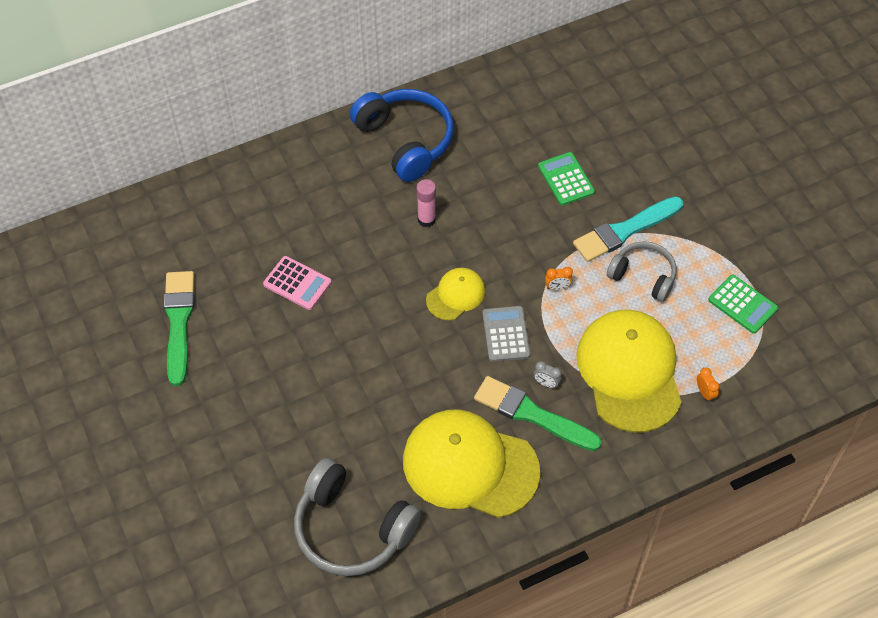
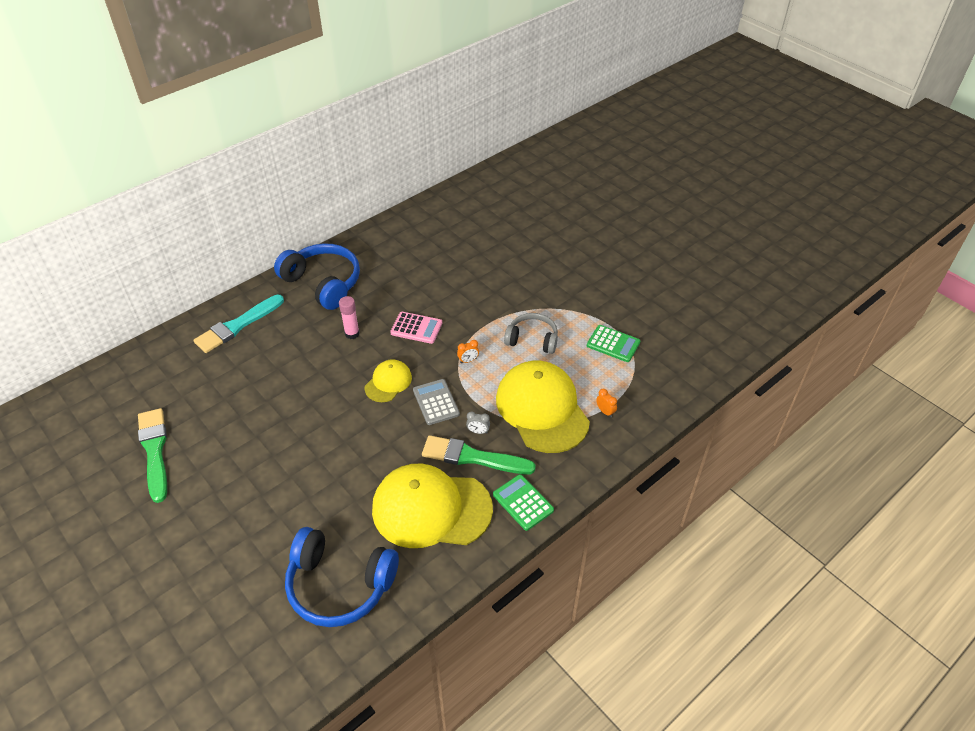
camera: 15 degrees left, 10 degrees down
(297, 283) = (254, 400): pink calculator -> pink calculator (416, 328)
(352, 528) = (339, 585): grey headphones -> blue headphones
(566, 179) = (454, 286): green calculator -> green calculator (523, 502)
(625, 230) = (509, 311): turquoise brush -> turquoise brush (237, 326)

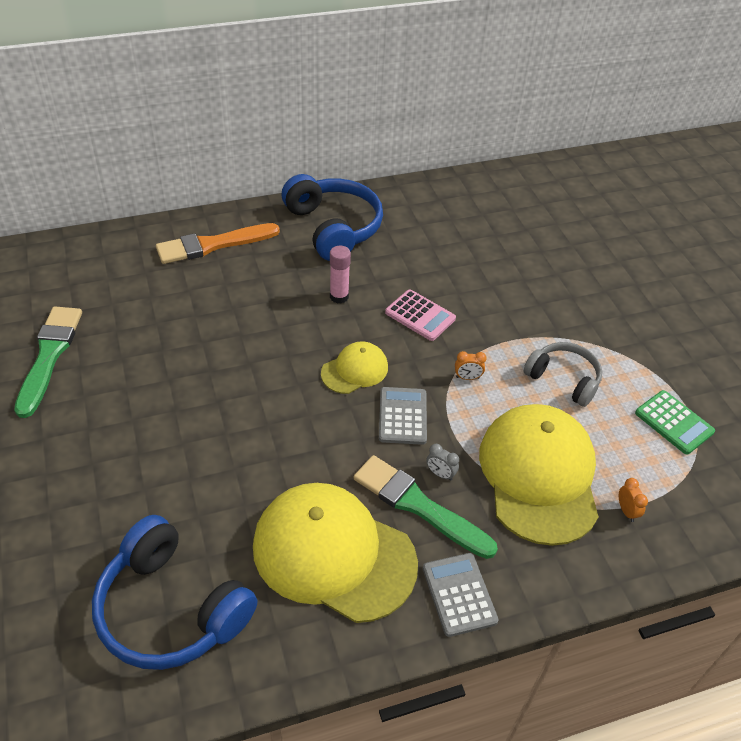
camera: 20 degrees right, 0 degrees up
(237, 326) = (213, 245): turquoise brush -> orange brush
(523, 502) = (459, 594): green calculator -> grey calculator

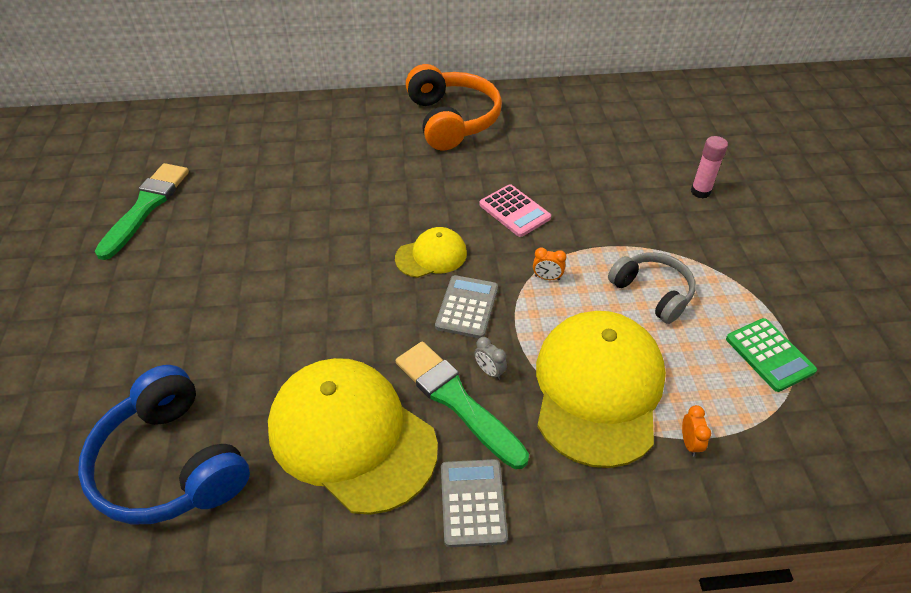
camera: 15 degrees right, 0 degrees up
(213, 245) = (331, 125): orange brush -> none
(333, 228) = (452, 120): blue headphones -> orange headphones
(339, 297) = (437, 184): pink glue stick -> pink glue stick (700, 192)

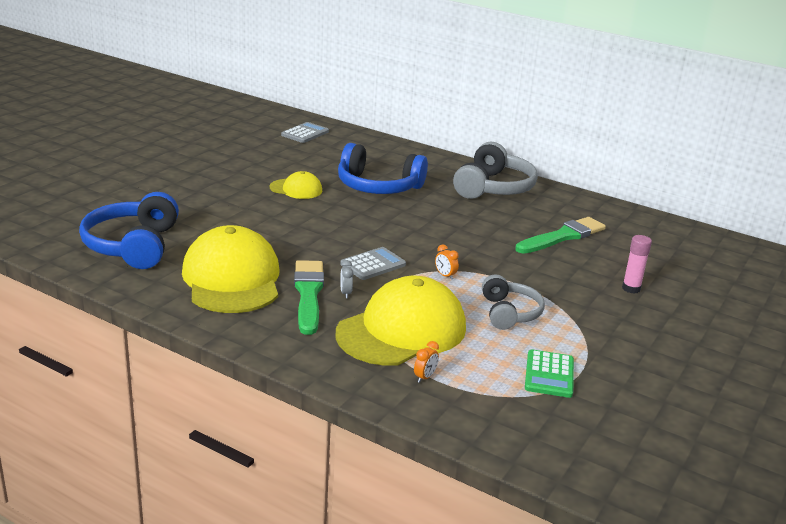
camera: 35 degrees right, 20 degrees down
(146, 207) = (250, 153): green brush -> green brush (562, 236)
(344, 181) = (378, 186): none -> blue headphones
(431, 256) = (384, 236): yellow cap -> yellow cap (296, 189)
(452, 120) = (493, 187): orange headphones -> grey headphones
(473, 502) = (258, 331): grey calculator -> grey calculator (305, 133)
(514, 211) = (470, 241): pink calculator -> none

